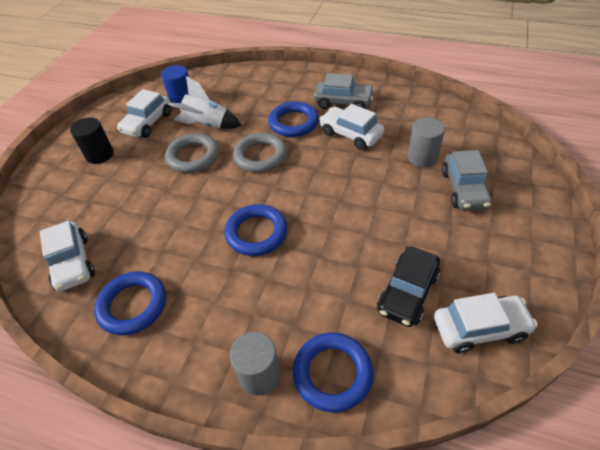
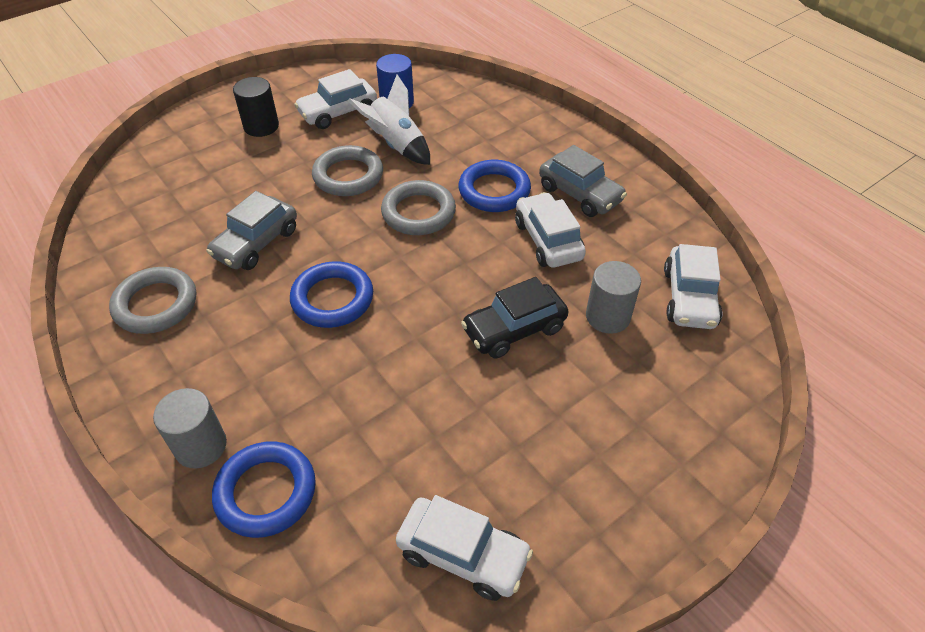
camera: 30 degrees right, 0 degrees up
(72, 263) = (143, 230): white car -> white car (689, 298)
(133, 305) = (156, 304): blue ring -> grey ring
(407, 292) = (424, 462): black car -> black car (514, 329)
(464, 189) = (619, 386): grey car -> grey car (256, 243)

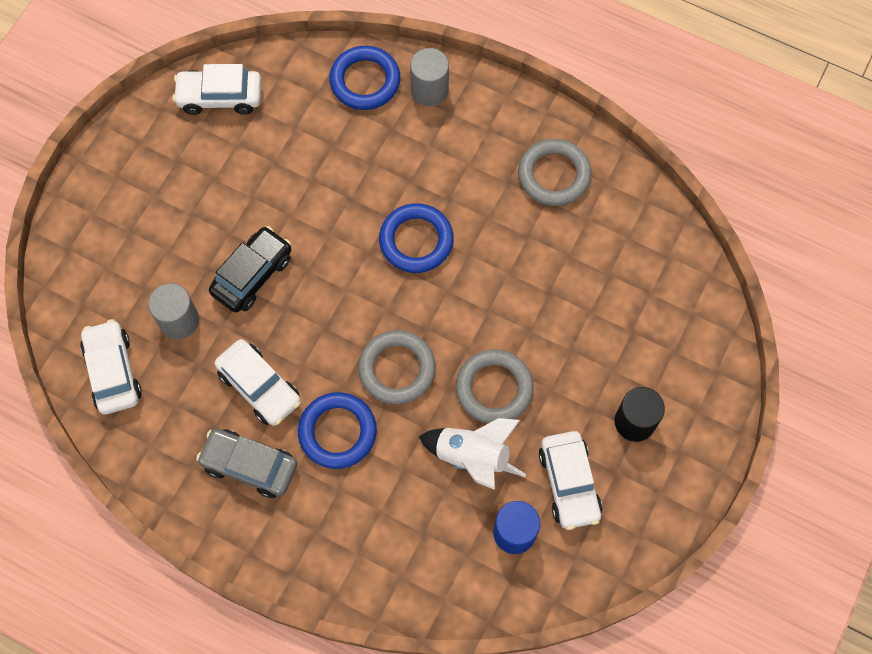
camera: 155 degrees right, 20 degrees up
(256, 243) = (521, 268): grey car -> none
(338, 112) = (569, 483): white car -> white car turned 135 degrees clockwise

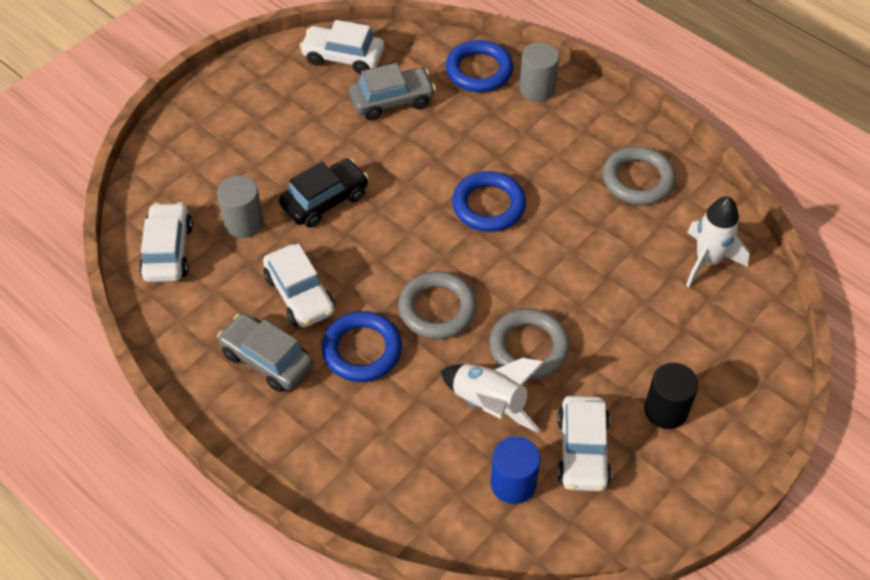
camera: 15 degrees right, 15 degrees down
(286, 139) = (392, 101): none -> grey car
(640, 251) = (707, 261): none -> white rocket

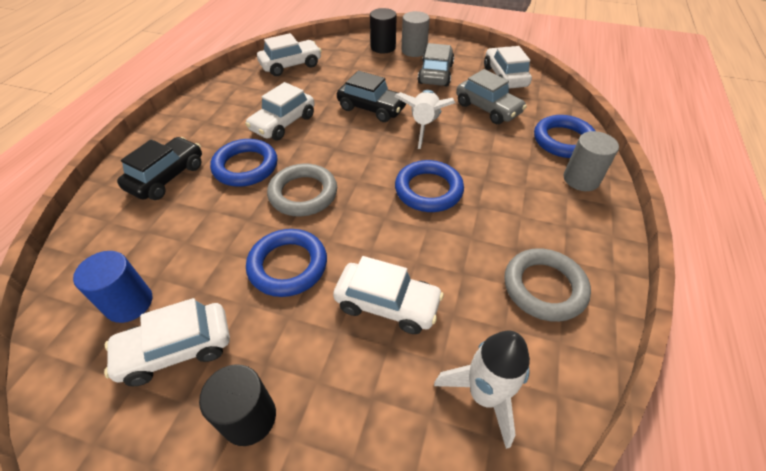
camera: 65 degrees right, 5 degrees down
(194, 139) = (383, 47): none -> black cylinder
(244, 223) = (330, 83): grey cylinder -> grey cylinder (414, 51)
(267, 359) = (221, 127): grey car -> grey car (435, 74)
(336, 430) = (167, 177): none -> black car
(489, 404) = (215, 257): white rocket -> white rocket (424, 125)
(528, 347) = (288, 265): grey ring -> blue ring
(605, 288) = (387, 304): none -> white car

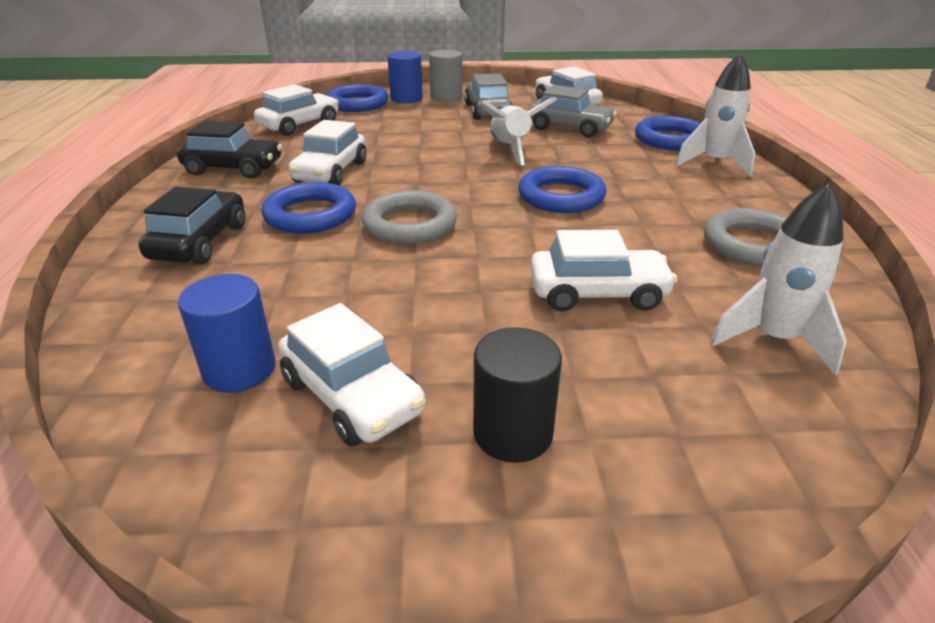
camera: 20 degrees left, 15 degrees down
(176, 349) = (352, 396): white car -> white car turned 90 degrees counterclockwise
(288, 265) = (444, 287): blue ring -> blue ring (357, 104)
(372, 108) = (435, 145): black car -> black car (233, 169)
(383, 47) = (406, 98): black cylinder -> blue cylinder
(581, 179) = (713, 163): grey cylinder -> white rocket

